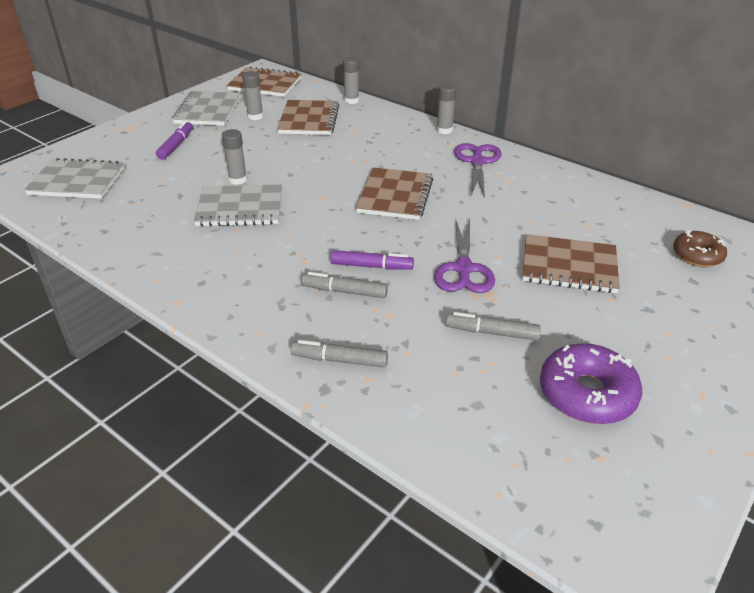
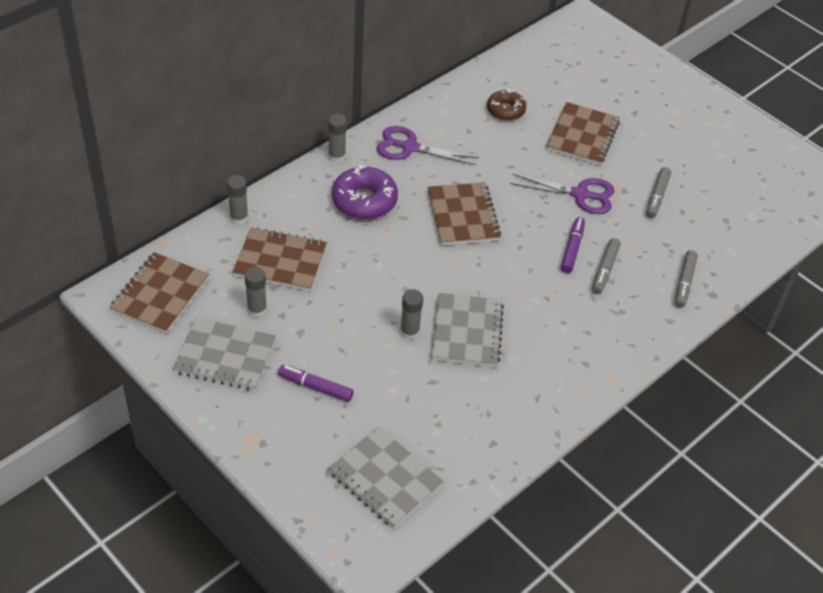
camera: 85 degrees left, 10 degrees up
(77, 181) = (385, 479): grey notebook -> grey notebook turned 60 degrees counterclockwise
(395, 196) = (463, 216): brown notebook -> brown notebook turned 60 degrees clockwise
(587, 394) = (716, 167): purple donut -> purple donut (364, 200)
(697, 255) = (574, 66): brown donut -> brown donut (505, 110)

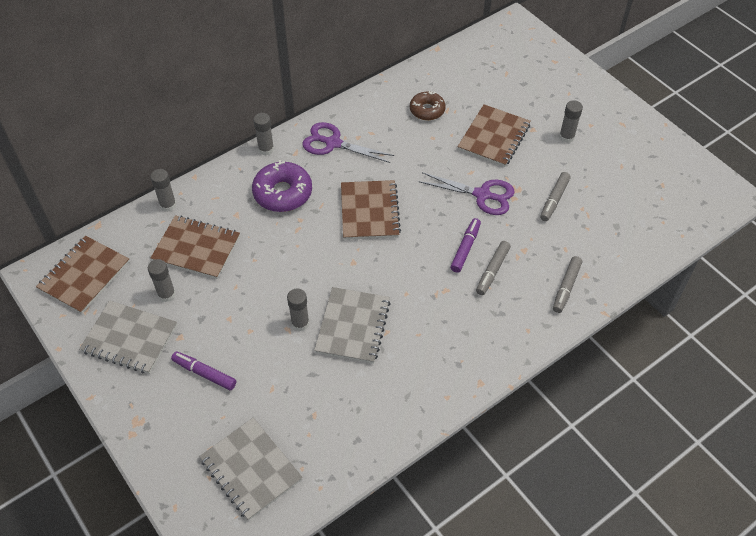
camera: 10 degrees right, 5 degrees up
(659, 133) = (566, 137): none -> grey glue stick

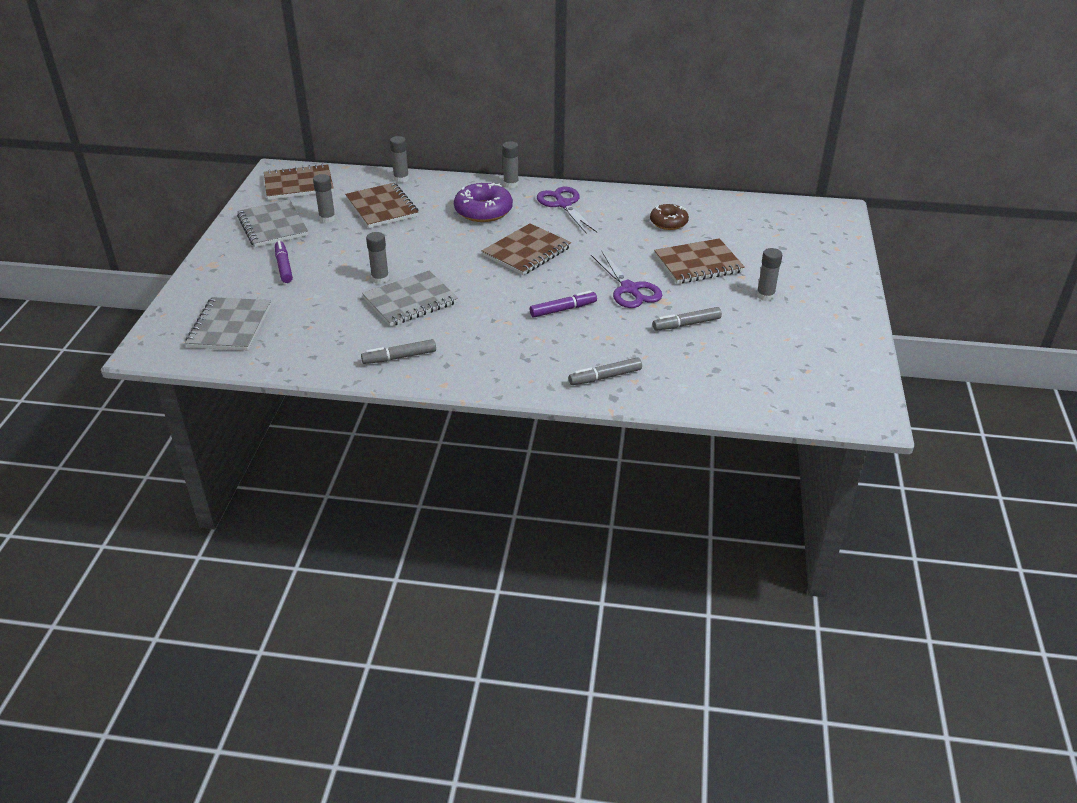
camera: 45 degrees right, 15 degrees down
(492, 271) = (561, 333): grey marker -> grey marker (399, 357)

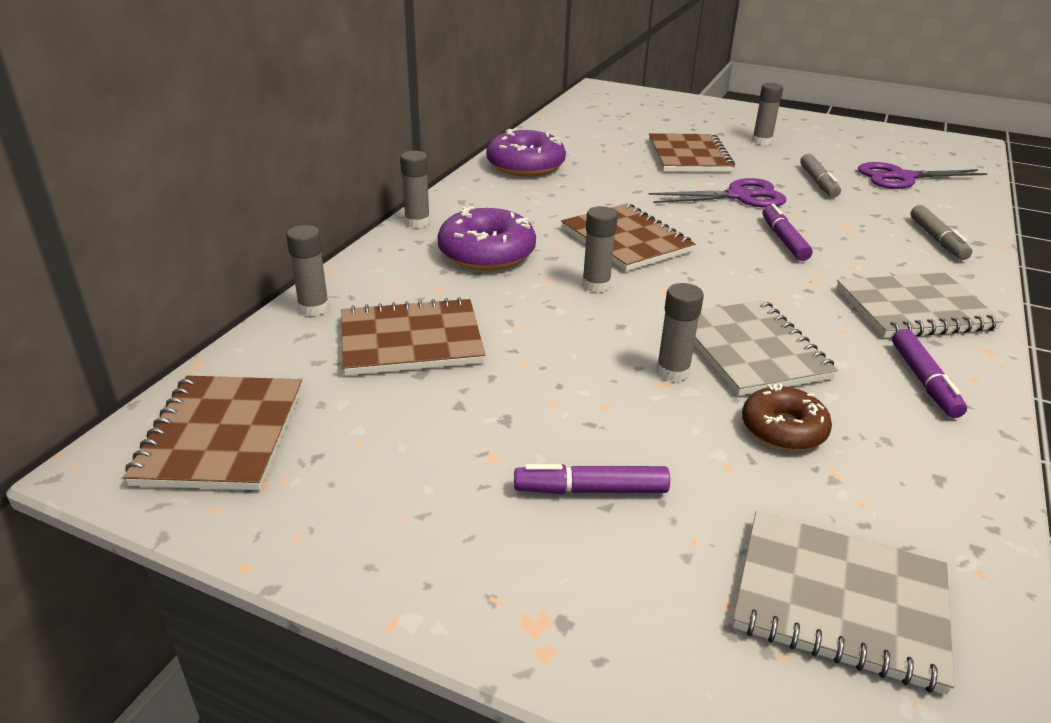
camera: 75 degrees left, 5 degrees down
(273, 226) = (395, 493): grey notebook -> grey notebook (914, 309)
(327, 218) = (411, 409): grey glue stick -> grey glue stick (596, 285)
(399, 357) = (924, 381): grey marker -> purple marker
(563, 204) = (505, 198): purple scissors -> purple scissors (901, 177)
(625, 203) = (525, 165): none -> purple donut
(668, 222) = (588, 153): brown donut -> brown donut (783, 429)

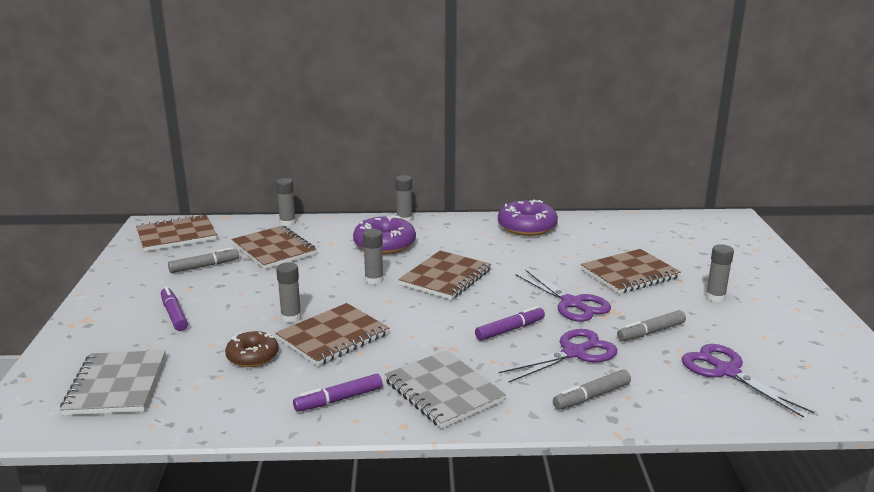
camera: 65 degrees right, 10 degrees down
(410, 423) = (204, 266): none -> grey marker
(750, 350) = (333, 337): grey notebook -> brown notebook
(848, 224) = (574, 353): none -> purple scissors

